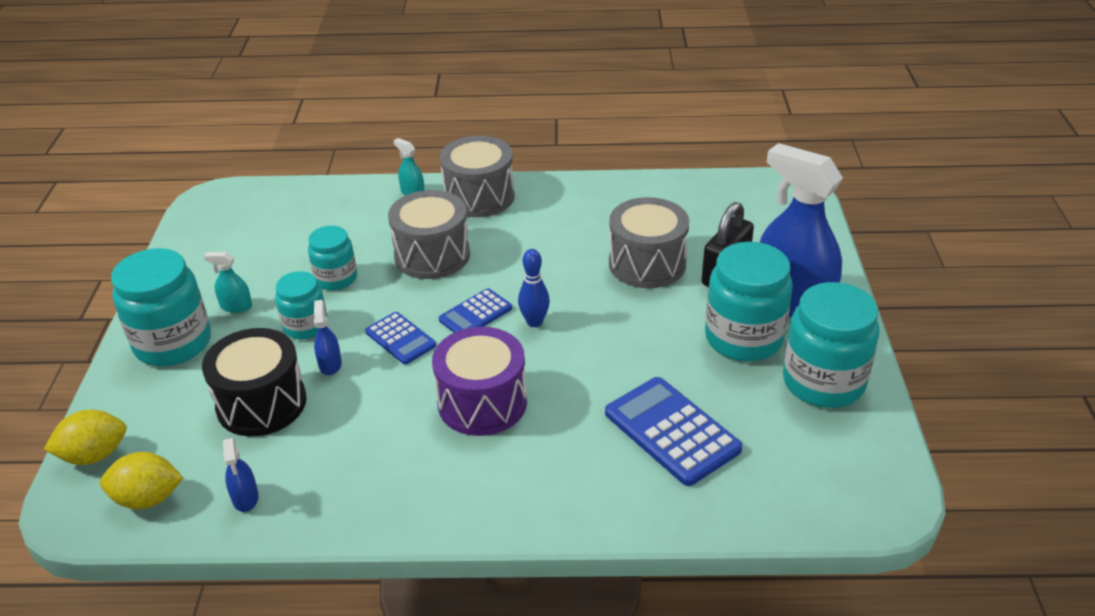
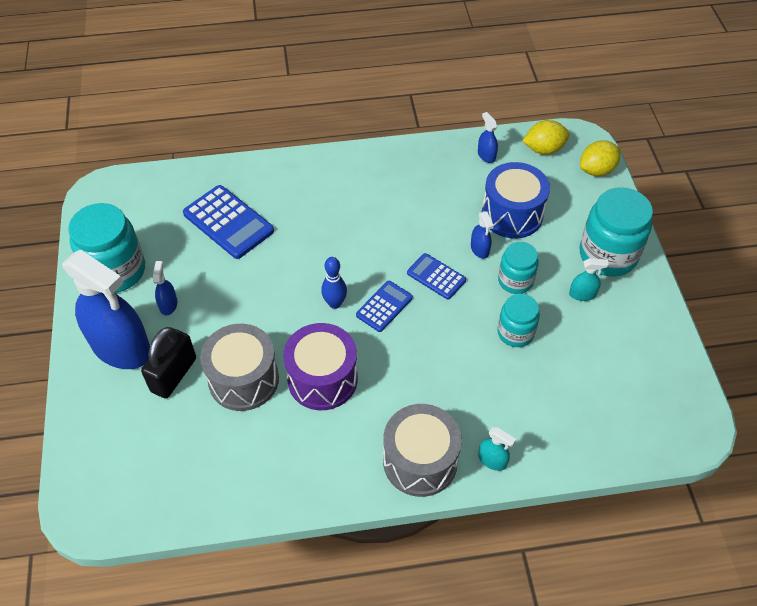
camera: 170 degrees right, 15 degrees up
(261, 403) = (512, 214): black drum -> blue drum
(432, 255) = (441, 370): grey drum -> none
(482, 403) = (360, 230): purple drum -> purple drum (322, 379)
(743, 338) = (168, 304): turquoise jar -> blue spray bottle

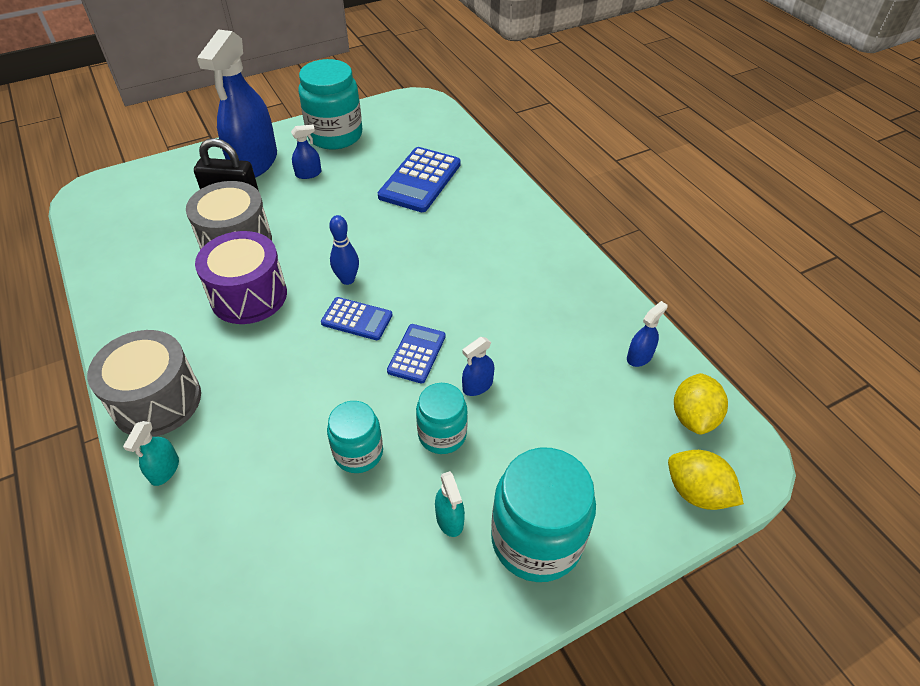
camera: 70 degrees right, 5 degrees down
(512, 214) = (552, 406): blue drum -> none
(544, 149) = (693, 417): yellow lemon -> yellow lemon turned 45 degrees clockwise

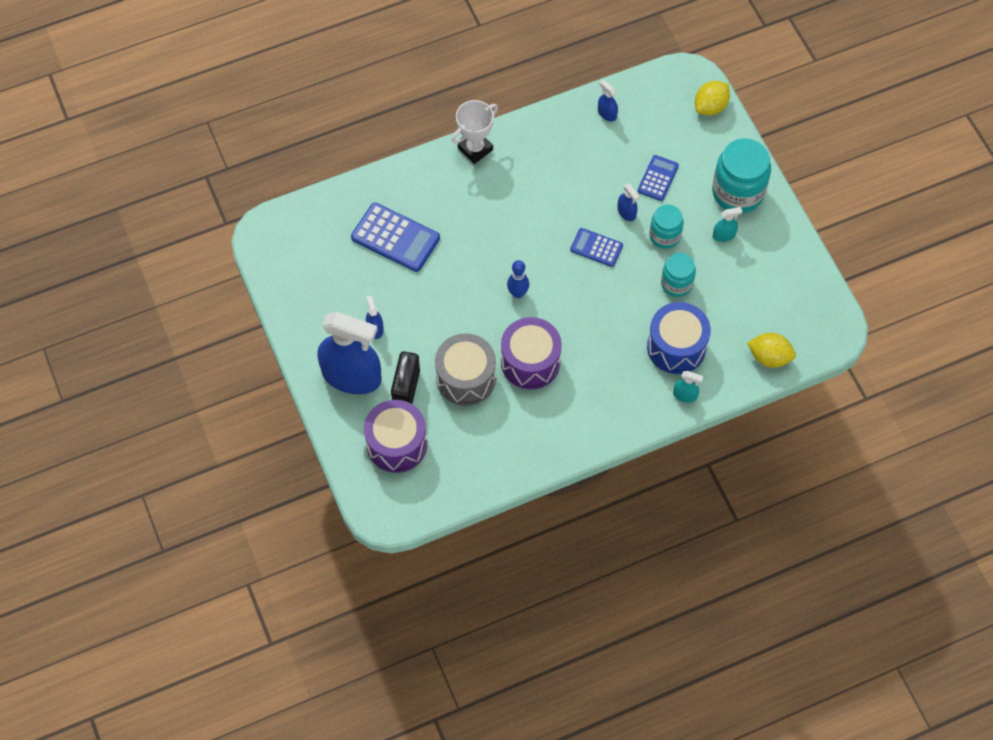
camera: 85 degrees left, 15 degrees up
(157, 401) = (629, 410): grey drum -> none
(166, 197) = (397, 444): none -> purple drum
(248, 456) = (676, 347): none -> blue drum
(335, 135) = (315, 308): turquoise jar -> none
(357, 319) = (560, 286): blue calculator -> blue calculator (658, 178)
(548, 233) = (475, 149): none -> white trophy
(693, 417) = (657, 95): yellow lemon -> yellow lemon (769, 357)

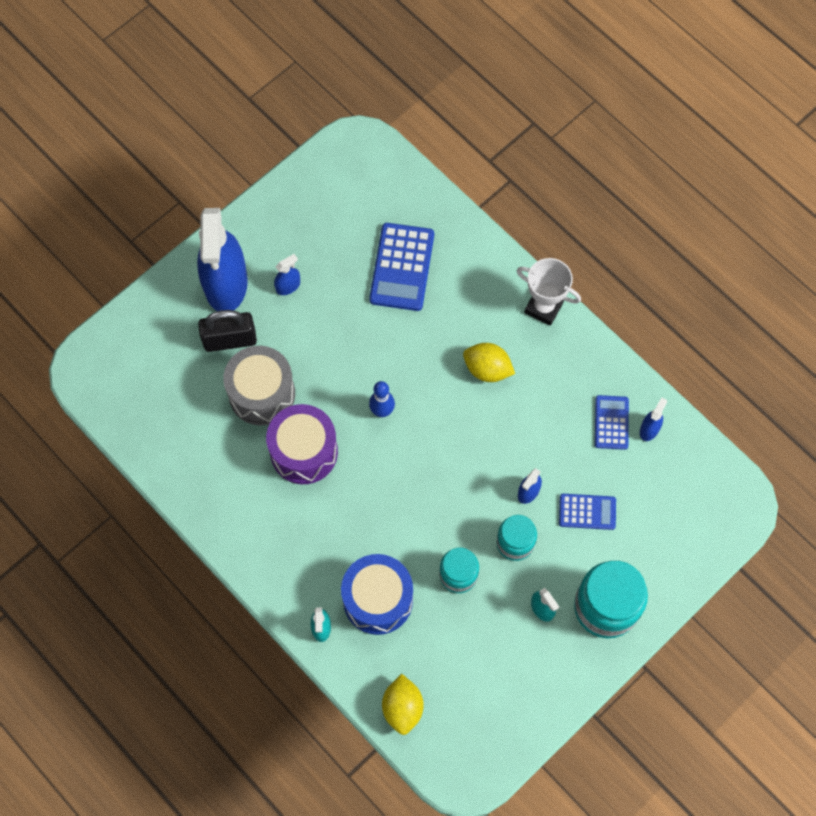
camera: 70 degrees right, 5 degrees up
(397, 444) = (164, 353): purple drum -> none
(596, 248) = (470, 474): blue calculator -> blue calculator (611, 422)
(710, 107) = (709, 541): yellow lemon -> yellow lemon (487, 369)

